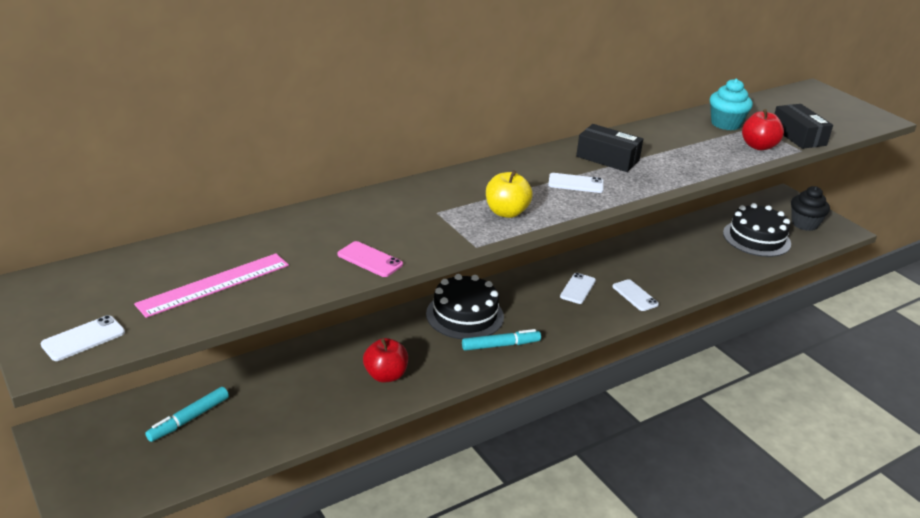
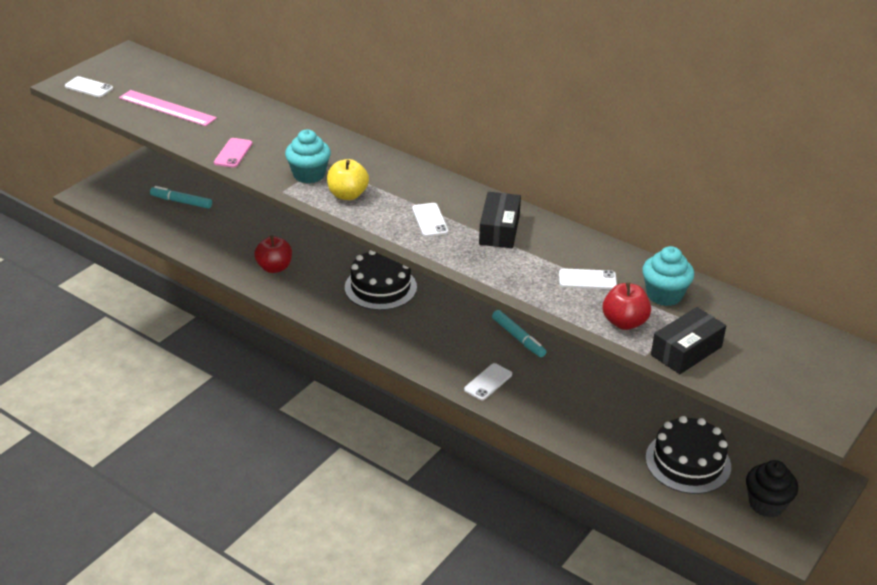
camera: 70 degrees right, 5 degrees up
(452, 224) = (309, 175): none -> turquoise cupcake
(501, 345) = (350, 315): turquoise marker -> turquoise marker (518, 338)
(578, 288) = (472, 343): white phone -> white phone (587, 280)

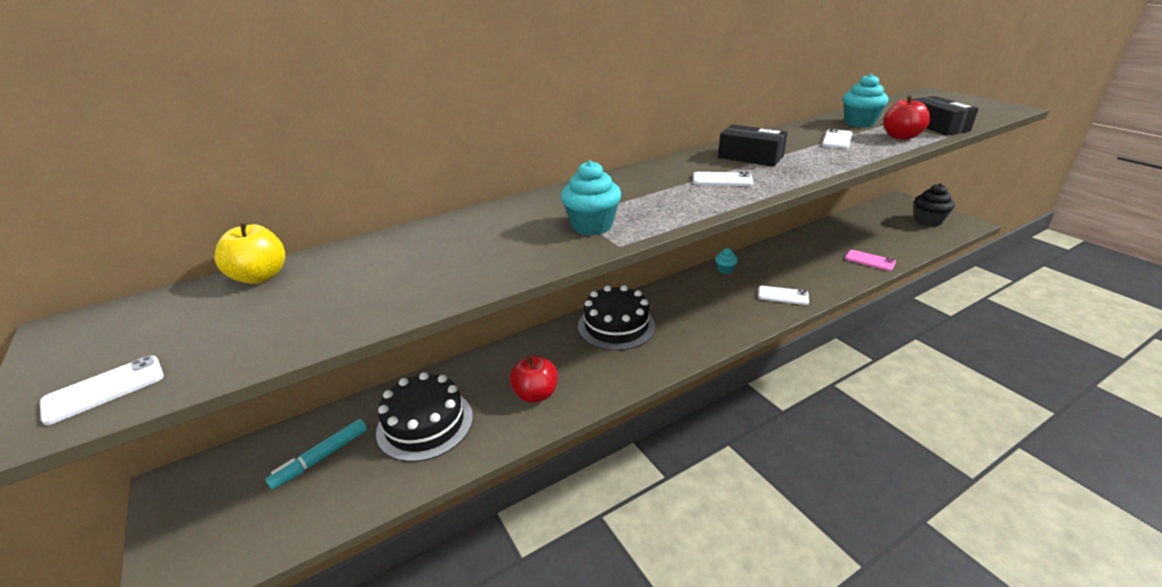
camera: 65 degrees left, 5 degrees down
(167, 108) = (303, 308): pink ruler -> none
(233, 153) = (495, 268): pink phone -> pink phone (869, 260)
(347, 195) = (651, 210): yellow apple -> yellow apple (260, 277)
(488, 382) = (783, 296): white phone -> white phone turned 45 degrees counterclockwise
(518, 338) = (725, 270): turquoise marker -> turquoise cupcake
(688, 462) = (887, 236): black cake -> black cake (425, 424)

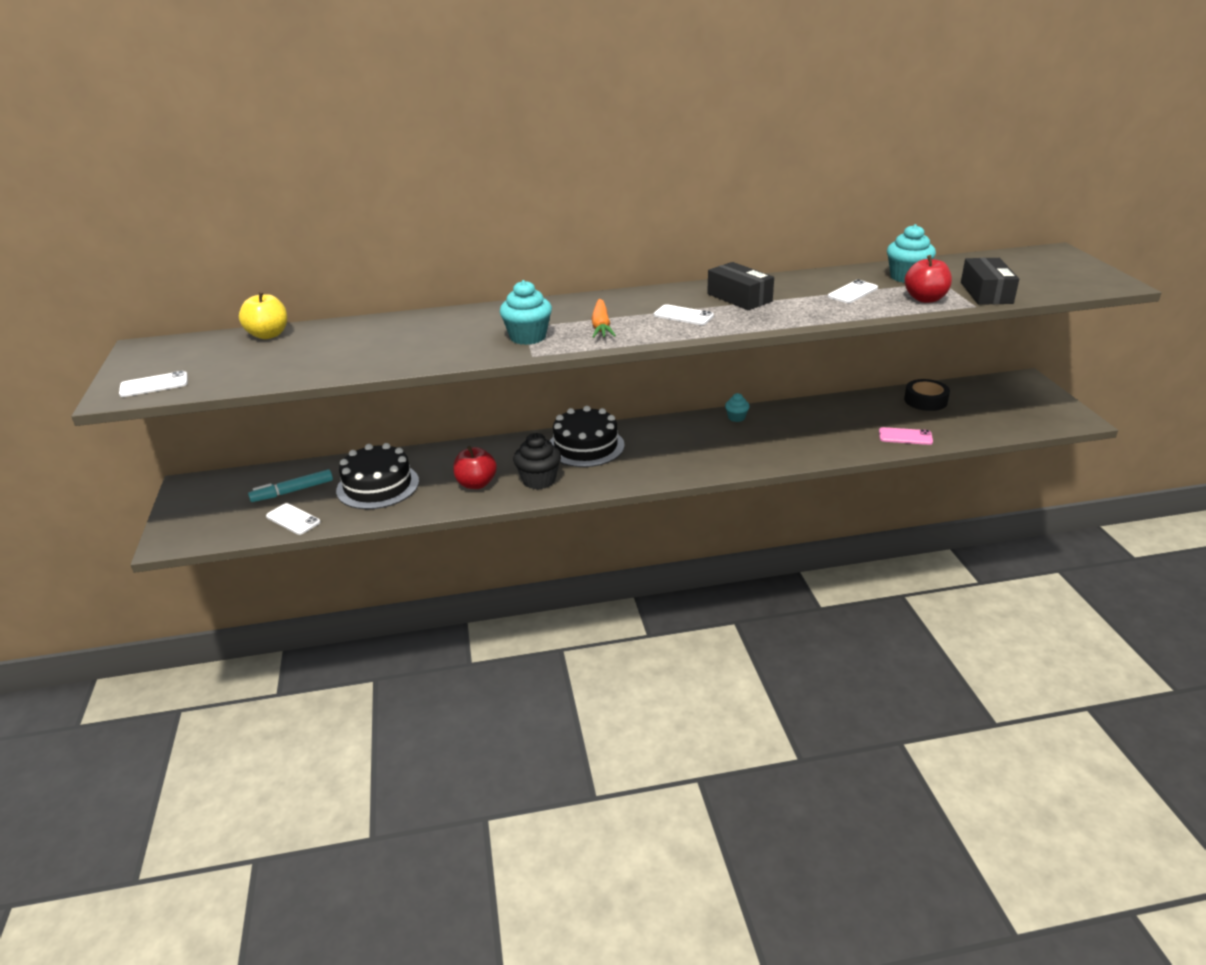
camera: 20 degrees right, 0 degrees up
(656, 202) = (601, 326): none -> orange carrot
(783, 296) = (772, 451): white phone -> white phone (293, 519)
(852, 228) = (925, 400): none -> black tape
(869, 260) = (905, 437): pink phone -> pink phone turned 45 degrees counterclockwise
(928, 221) = (1029, 409): black cupcake -> black cupcake (539, 480)

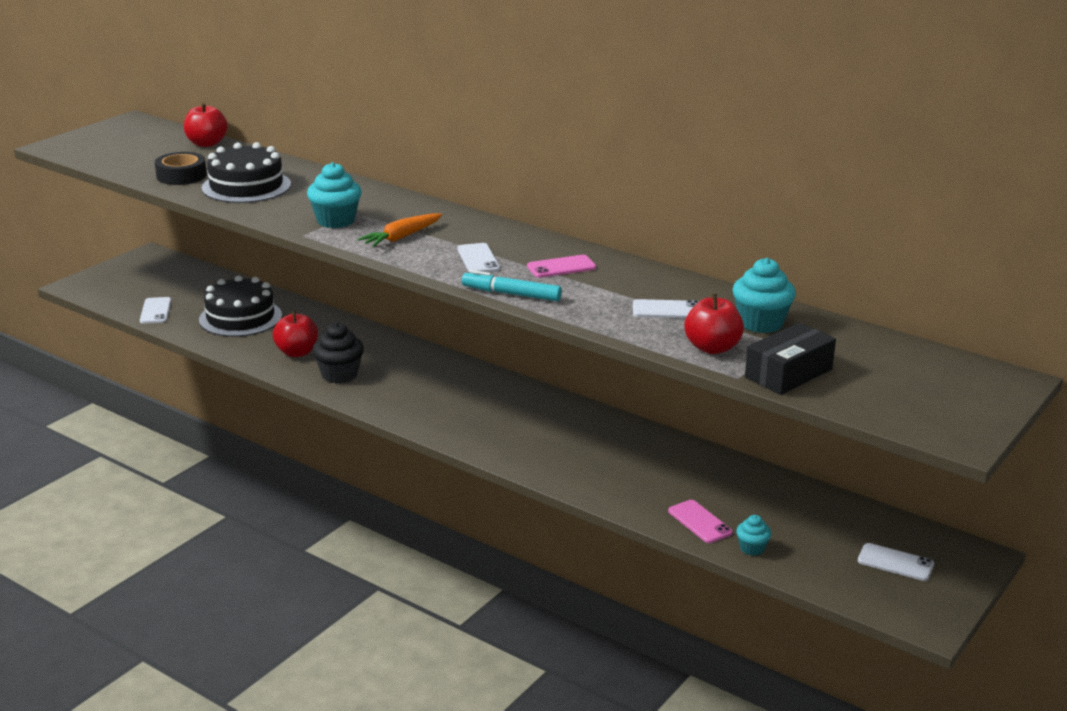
camera: 45 degrees right, 5 degrees down
(154, 385) = (83, 149): white phone -> white phone (895, 563)
(268, 335) = (206, 144): yellow apple -> red apple
(292, 491) = (190, 292): turquoise marker -> turquoise marker (511, 294)
(586, 446) = (424, 370): black cake -> black cake (246, 186)
(736, 418) = (589, 417): turquoise cupcake -> turquoise cupcake (752, 548)
(739, 298) = (561, 267): black box -> pink phone
(925, 400) = (805, 507): black tape -> black tape (181, 176)

